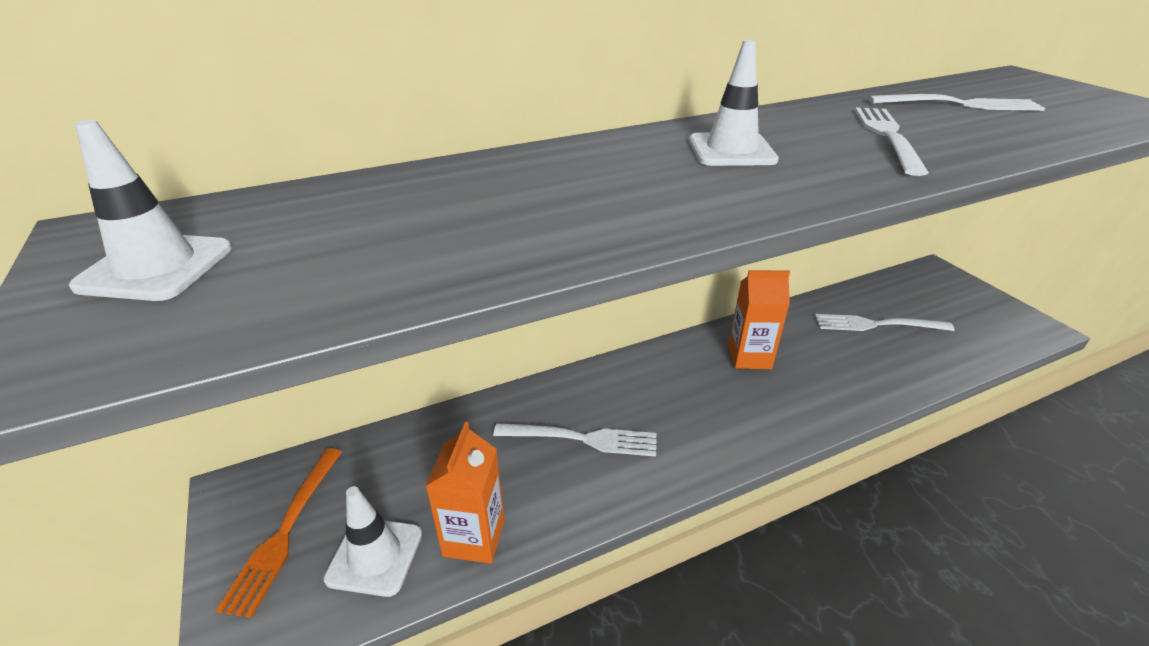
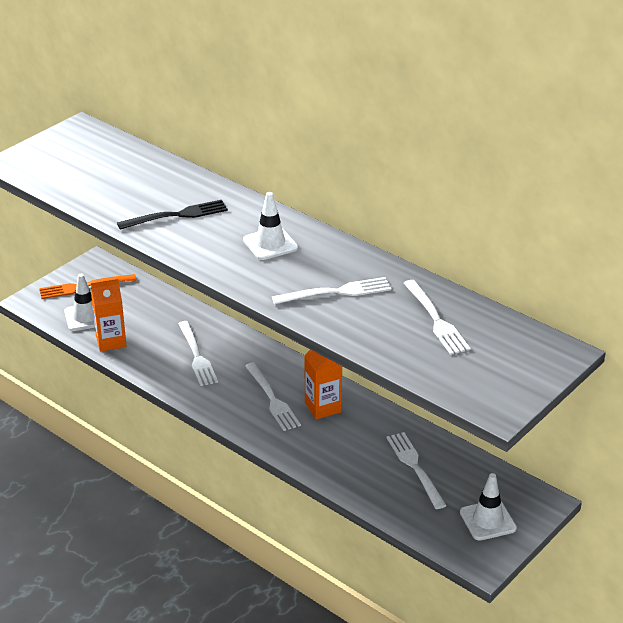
camera: 65 degrees right, 0 degrees up
(156, 267) = (65, 151): white traffic cone -> white traffic cone (487, 520)
(581, 198) = (177, 215): none -> black fork
(717, 393) = (272, 399): none -> white fork

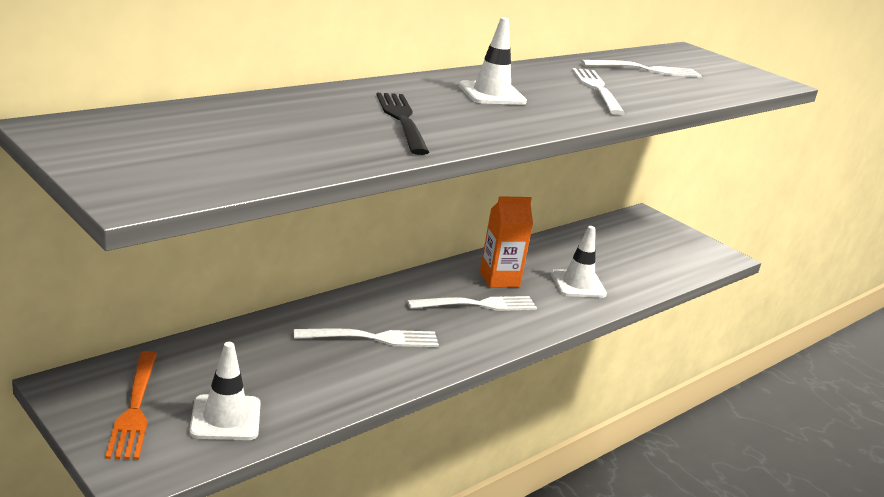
camera: 85 degrees left, 10 degrees down
(111, 341) = (305, 403): orange carton -> none
(414, 467) = (600, 255): white fork -> none
(487, 520) = (671, 241): white traffic cone -> white traffic cone (578, 284)

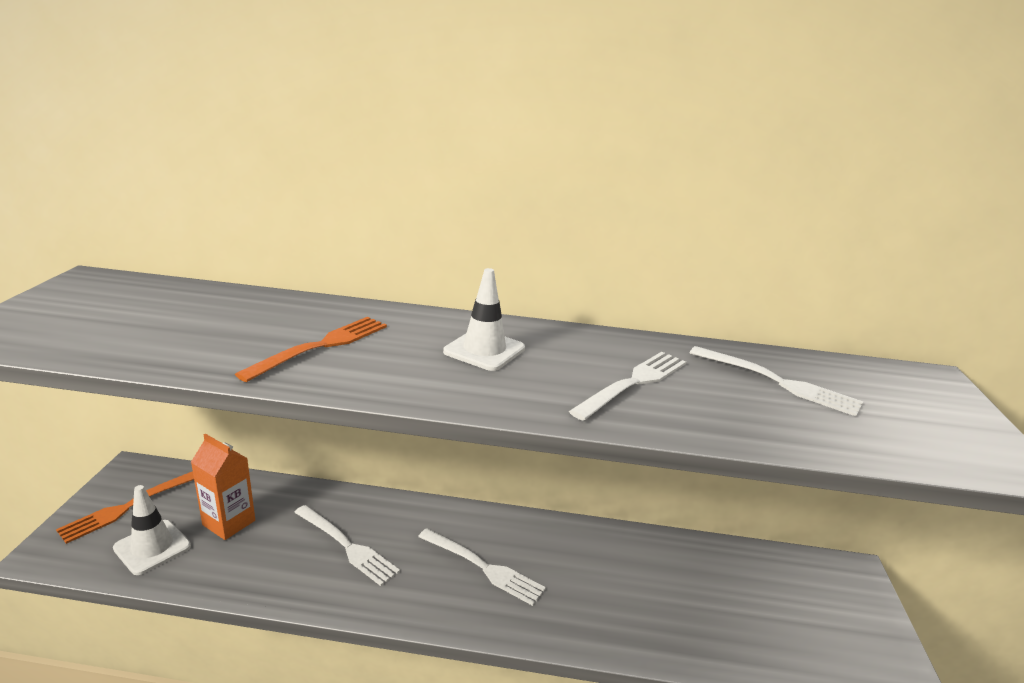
camera: 50 degrees right, 0 degrees up
(401, 120) = (322, 346): black fork -> orange fork
(499, 279) = (548, 554): orange carton -> orange carton (229, 522)
(578, 284) = (625, 605): white traffic cone -> none

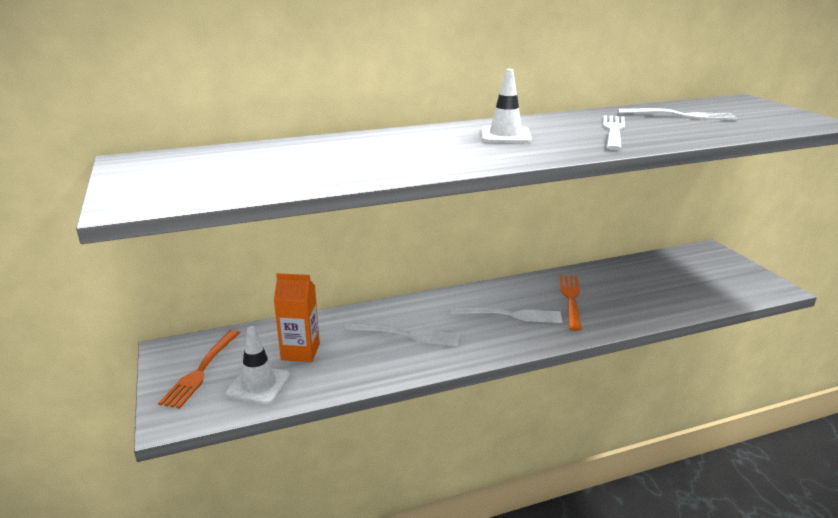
camera: 25 degrees left, 0 degrees up
(322, 346) = (401, 154): orange fork -> orange fork (571, 299)

